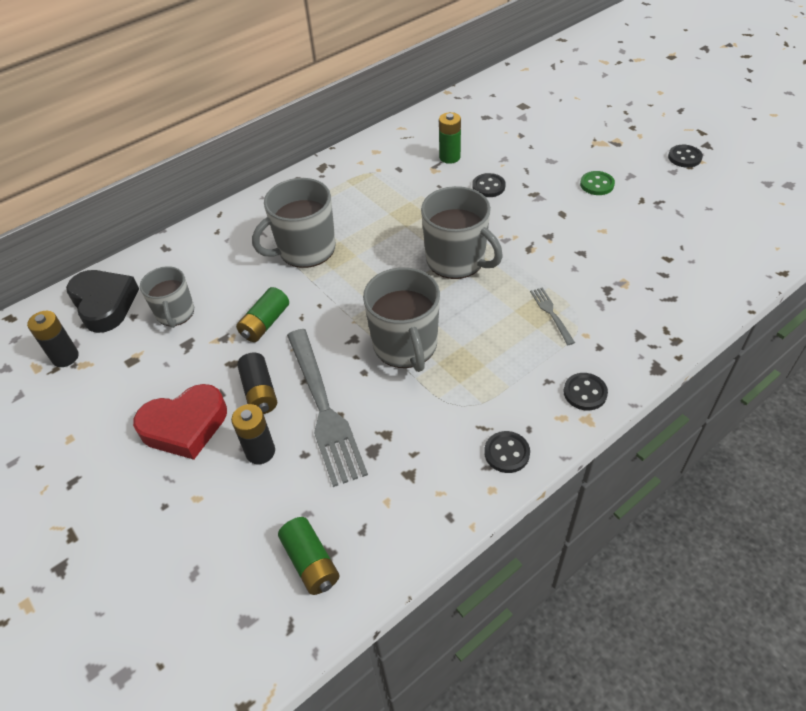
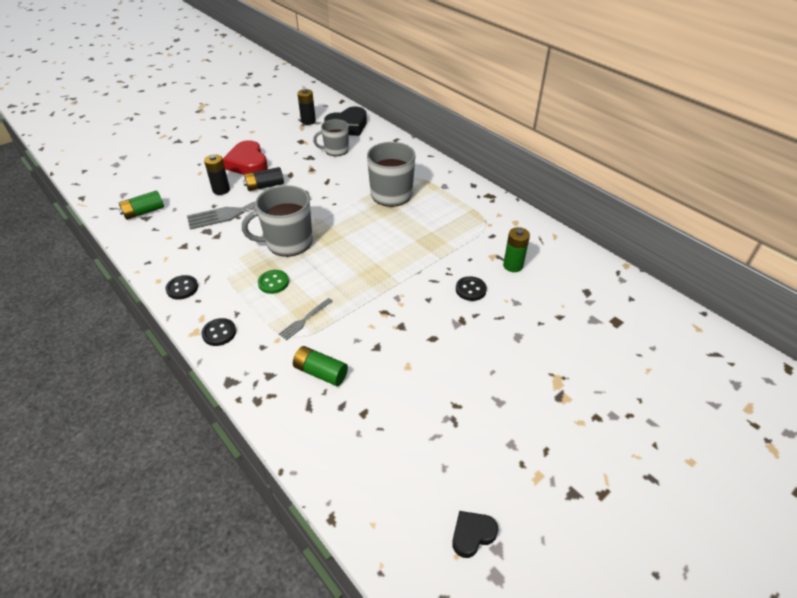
camera: 85 degrees right, 5 degrees down
(265, 323) = (321, 183): green battery -> green battery (320, 372)
(457, 260) = (373, 268): grey mug -> none
(551, 313) = (304, 320): grey fork -> grey fork turned 150 degrees clockwise
(597, 184) = (480, 370): green button -> green button (273, 283)
(684, 157) = (541, 461): black button -> none
(762, 194) = (472, 535): none -> black heart

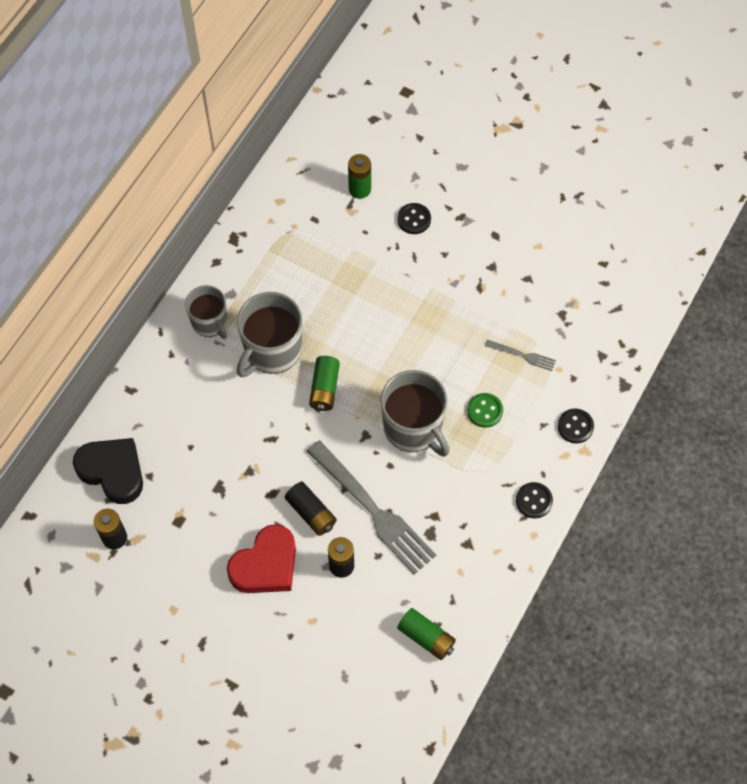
camera: 110 degrees left, 20 degrees up
(320, 372) = (578, 314): green battery -> green battery (324, 388)
(335, 150) = (188, 460): grey mug -> grey mug (210, 322)
(472, 535) = (667, 160): black heart -> none

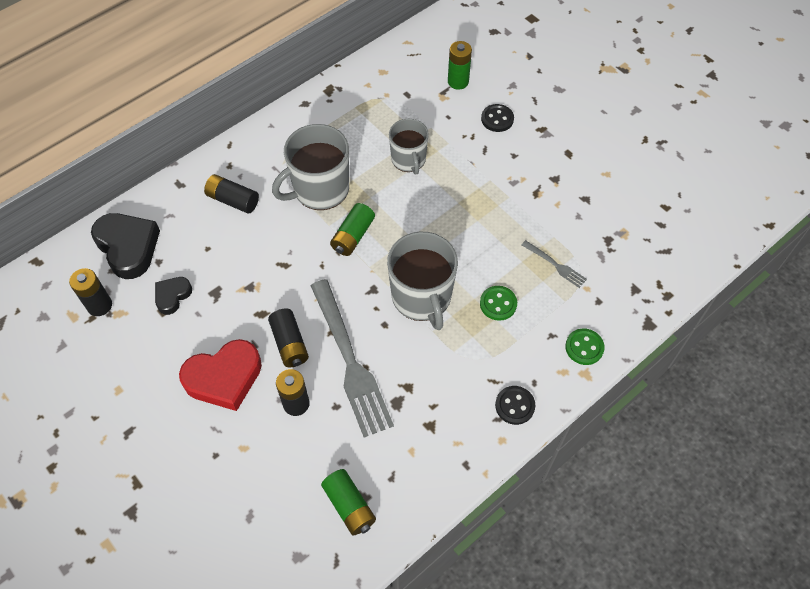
camera: 20 degrees right, 5 degrees down
(180, 505) = (172, 296): none -> black heart
(192, 389) = (233, 200): none -> black battery
(210, 322) = (276, 150): grey mug -> grey mug (408, 160)
(575, 426) = (584, 347): black button -> green button

